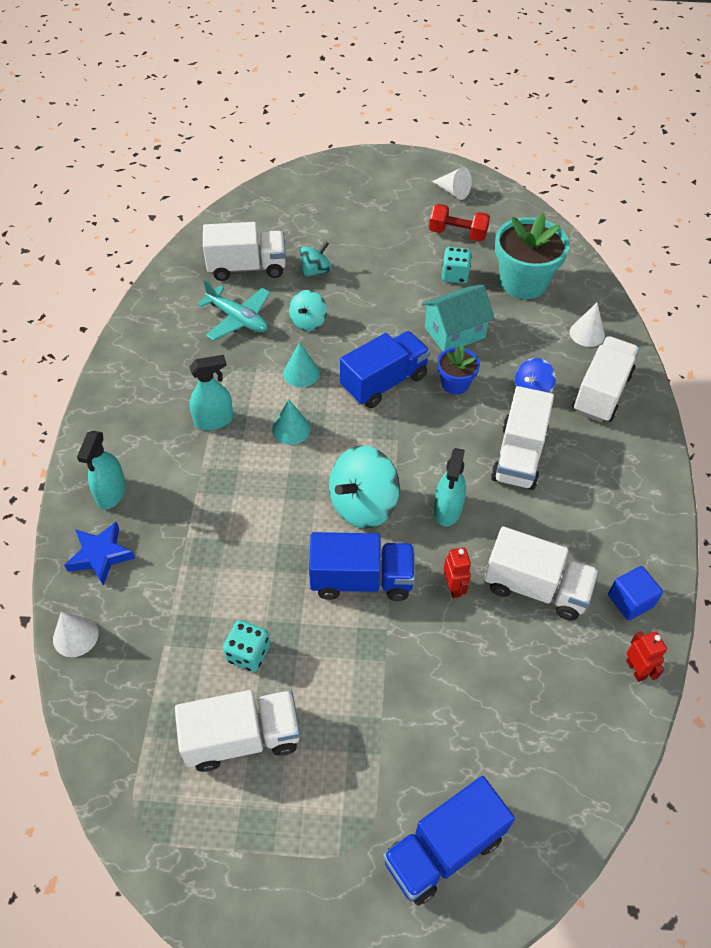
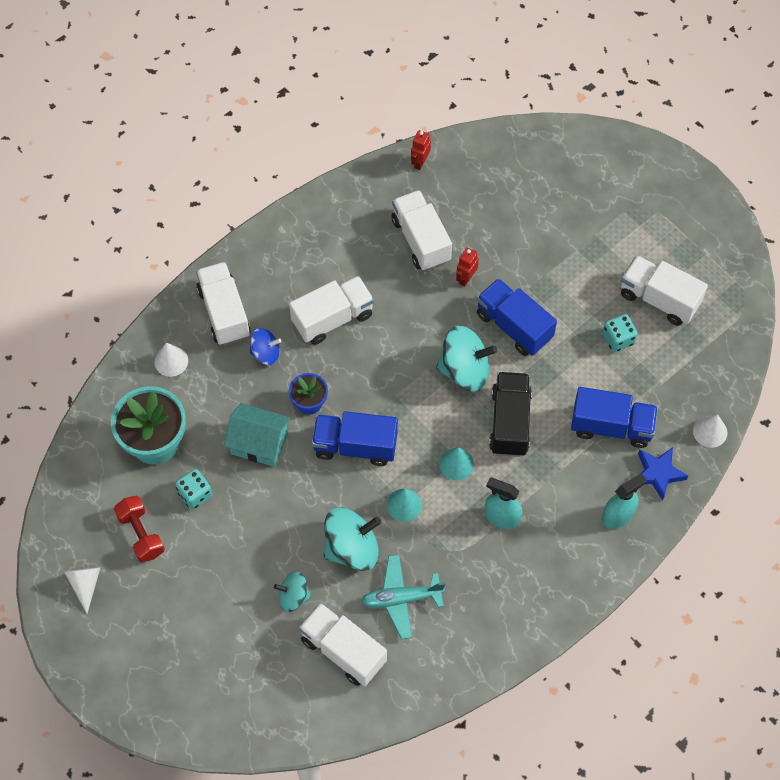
camera: 135 degrees left, 10 degrees up
(238, 319) = (401, 599): turquoise plane -> turquoise plane turned 90 degrees counterclockwise
(279, 494) = (509, 422): none -> black truck
(308, 322) = (352, 548): turquoise spinning top -> turquoise spinning top, size x1.73
(443, 849) = (604, 174): blue truck -> blue truck (611, 426)
(447, 510) = (417, 323): turquoise spray bottle -> none
(601, 393) = (224, 313): white truck -> white truck turned 90 degrees clockwise
(630, 601) = (378, 192): blue cube -> none

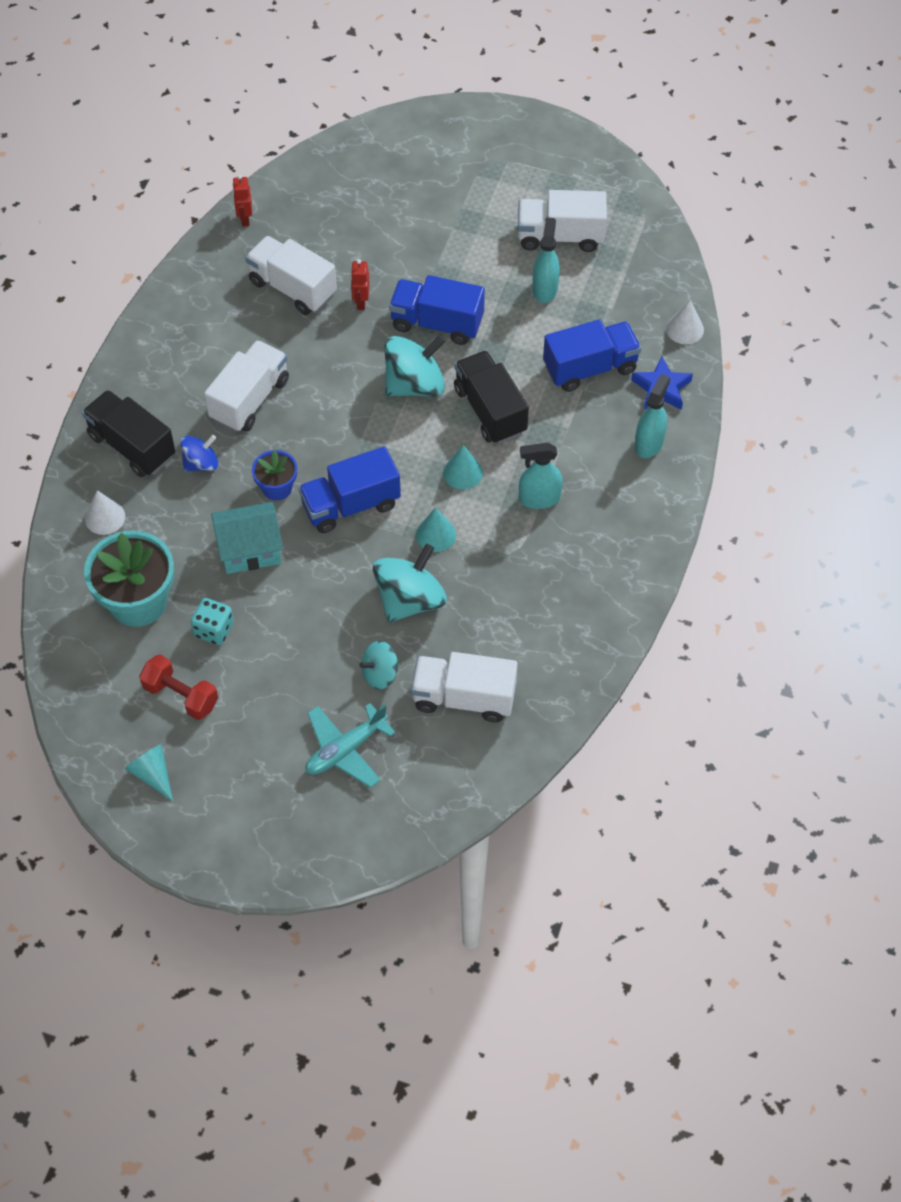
camera: 30 degrees left, 5 degrees down
(85, 584) = (152, 774): white cone -> turquoise cone
(224, 313) = (132, 446): white truck -> black truck
(401, 599) = (490, 621): turquoise plane -> turquoise plane (345, 750)
(618, 339) = (545, 289): turquoise dice -> turquoise spray bottle

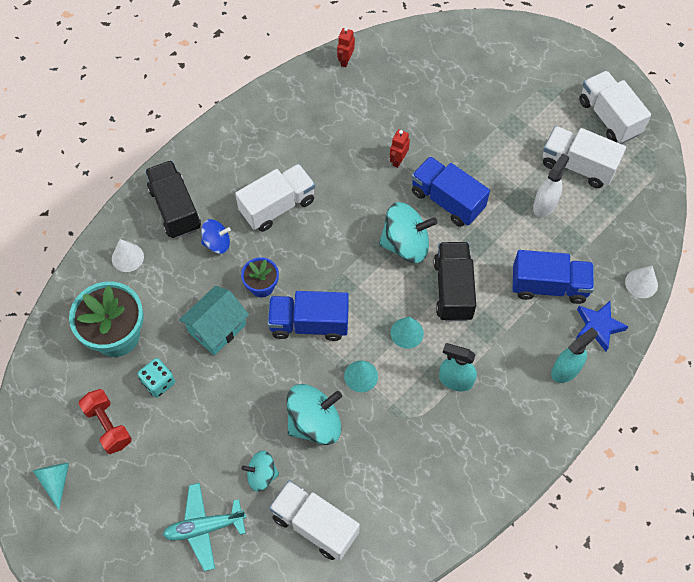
camera: 25 degrees right, 5 degrees up
(250, 550) = (217, 328): turquoise house -> turquoise house turned 60 degrees counterclockwise
(292, 288) = (353, 129): white truck -> white truck (609, 117)
(545, 289) = (545, 205): turquoise spray bottle -> white spray bottle

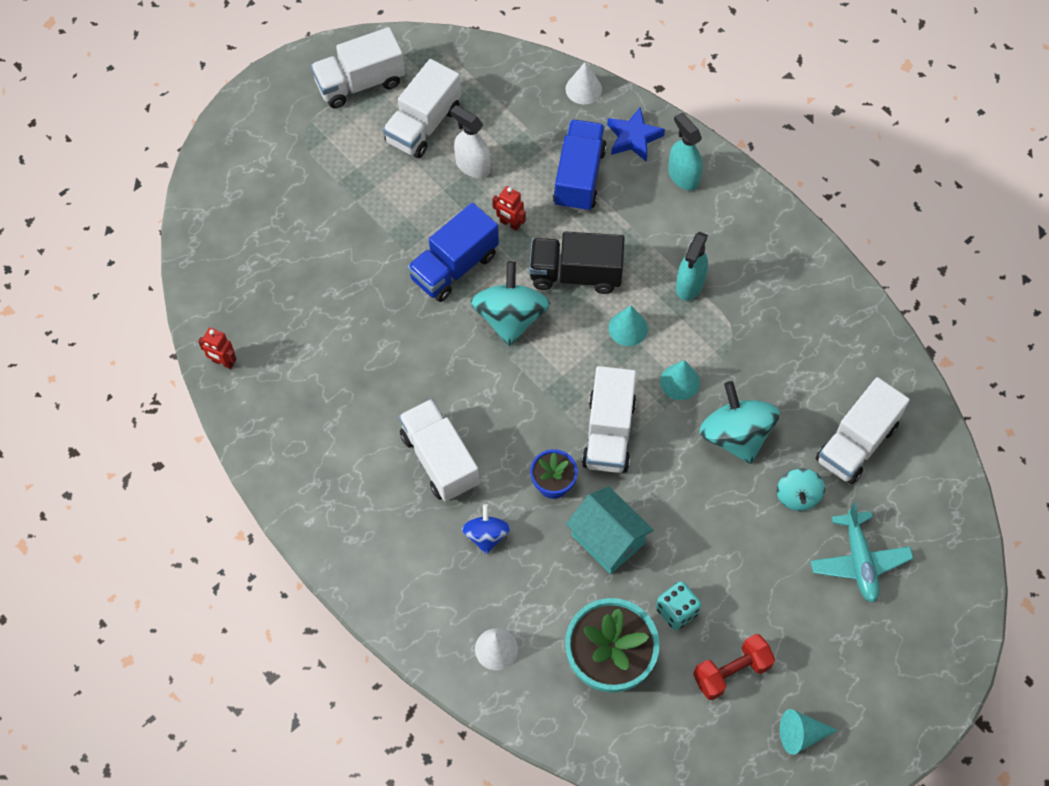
camera: 85 degrees left, 0 degrees up
(175, 208) = (428, 587): black truck -> none
(309, 324) = (609, 433): blue truck -> white truck
(398, 160) = (389, 314): red robot -> red robot (510, 224)

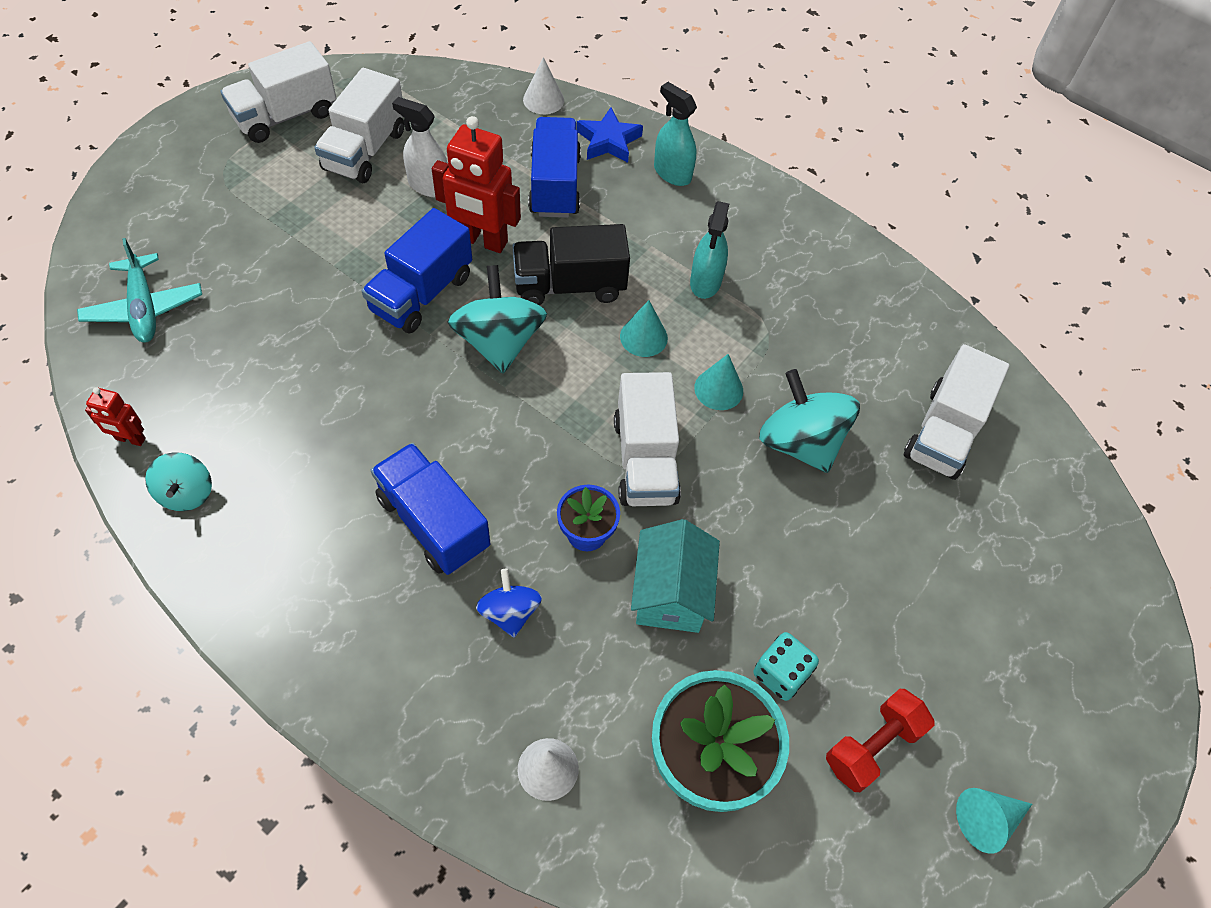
camera: 15 degrees left, 5 degrees down
(439, 460) = (433, 523): white truck -> blue truck
(510, 224) = (482, 241): red robot -> red robot, size x1.98
(607, 539) = (670, 593): turquoise house -> turquoise house turned 60 degrees clockwise
(797, 496) = (893, 504): turquoise spinning top -> turquoise spinning top (186, 493)
(859, 561) = (990, 573): turquoise plane -> turquoise plane (144, 308)

